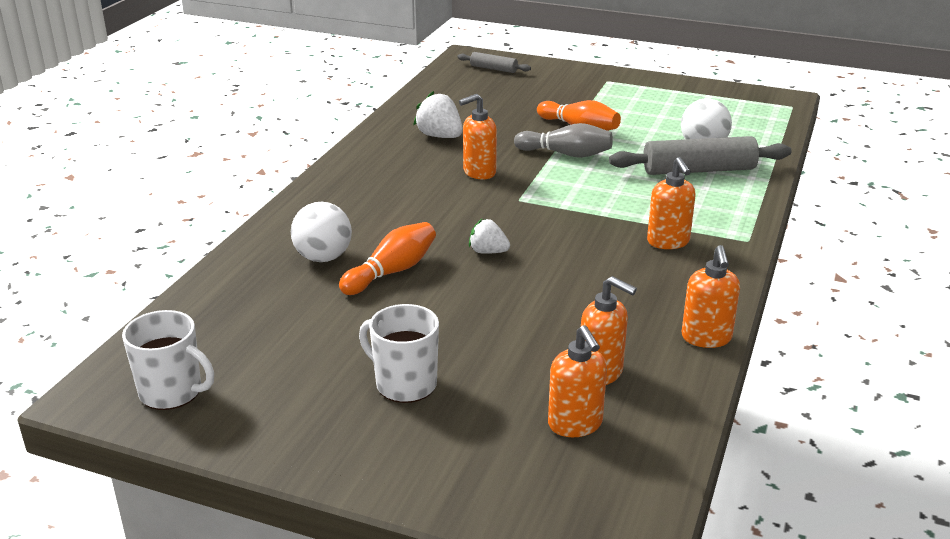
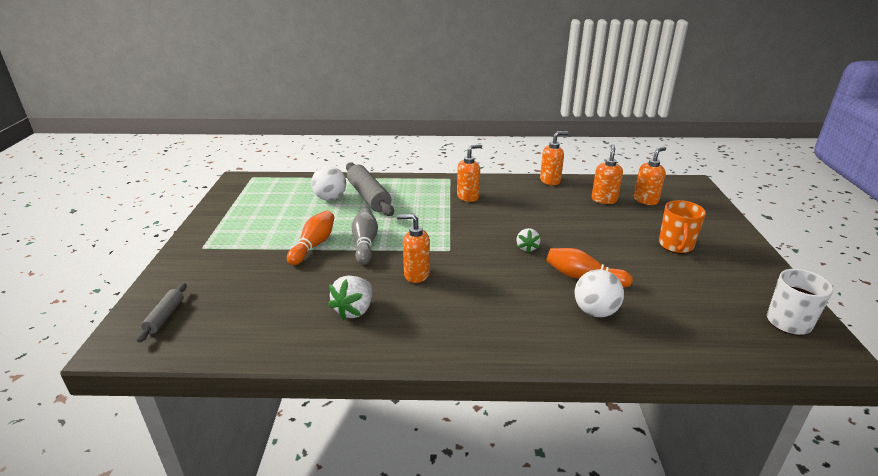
camera: 110 degrees left, 0 degrees up
(404, 384) = (675, 246): white mug -> orange mug
(479, 172) = (416, 274): orange soap dispenser -> orange soap dispenser turned 150 degrees clockwise

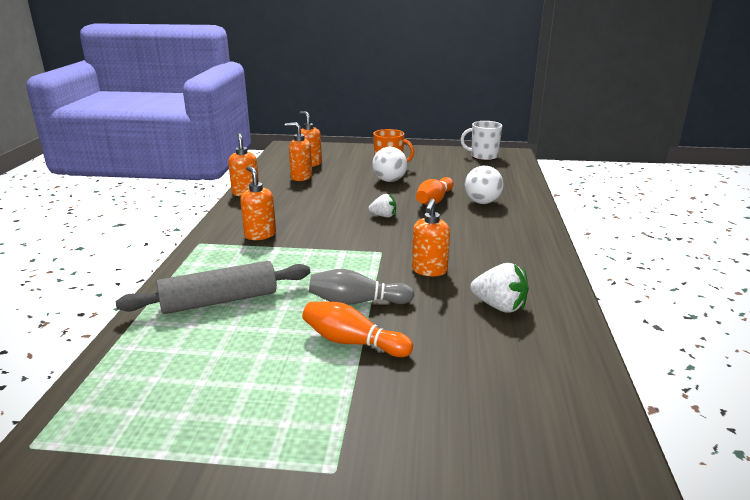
camera: 85 degrees left, 5 degrees down
(165, 316) = (547, 473): grey rolling pin -> none
(330, 198) = (205, 335): white ball -> white ball (389, 180)

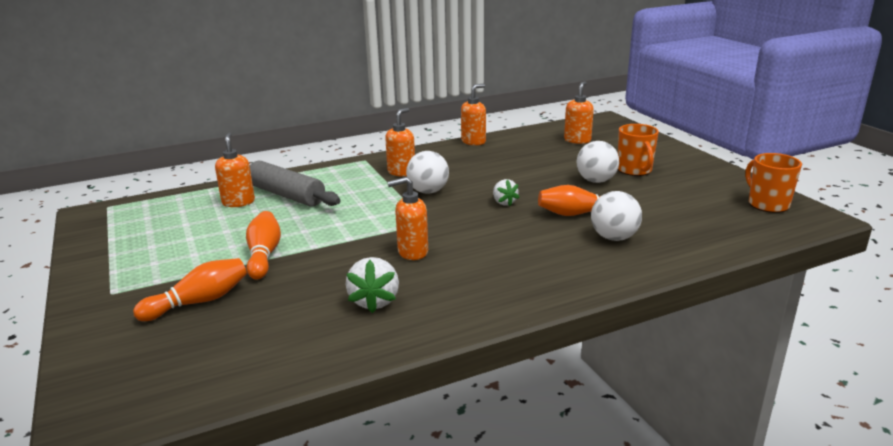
camera: 60 degrees right, 0 degrees up
(301, 177) = (539, 147): orange soap dispenser -> orange soap dispenser (238, 202)
(320, 235) = (428, 191): none -> white ball
(357, 302) = (326, 239): grey bowling pin -> none
(419, 402) = (199, 302): none -> orange bowling pin
(483, 156) = (767, 204): white mug -> orange mug

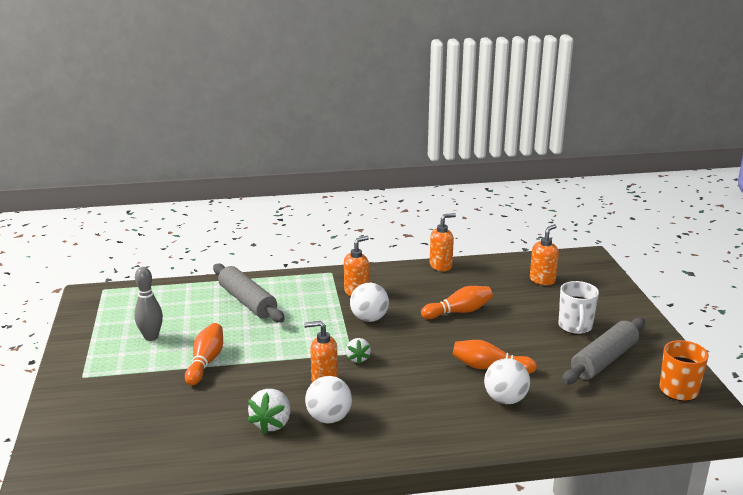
camera: 15 degrees right, 0 degrees up
(185, 241) = (151, 337): none -> grey bowling pin
(199, 302) = (142, 397): orange bowling pin -> orange bowling pin (458, 312)
(238, 202) = (206, 303): orange soap dispenser -> none
(504, 202) = (429, 343): white strawberry -> white strawberry (358, 358)
(596, 181) = (529, 333): white ball -> white ball (329, 418)
(634, 170) = (575, 326): orange mug -> white mug
(682, 192) = (604, 360): none -> grey rolling pin

